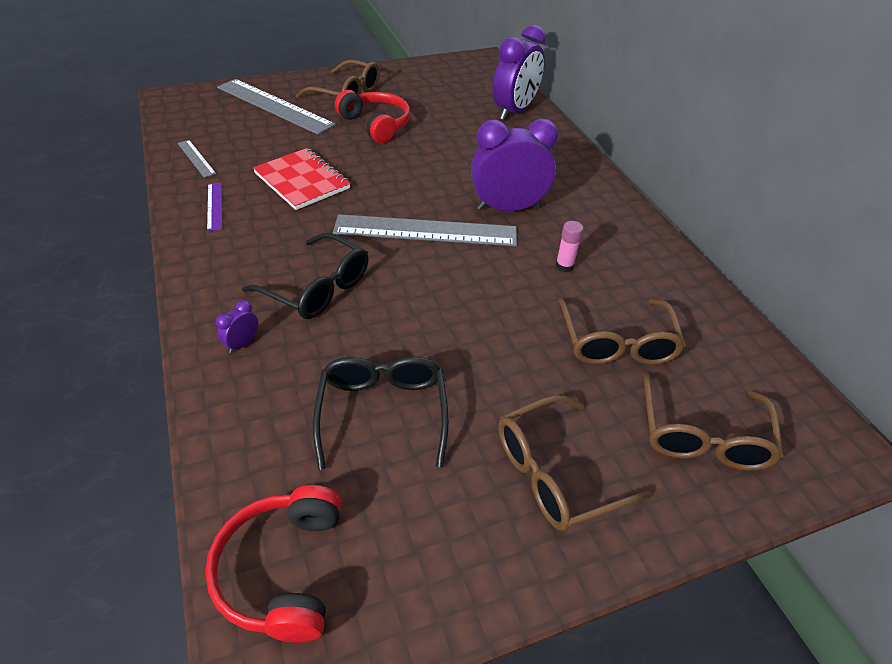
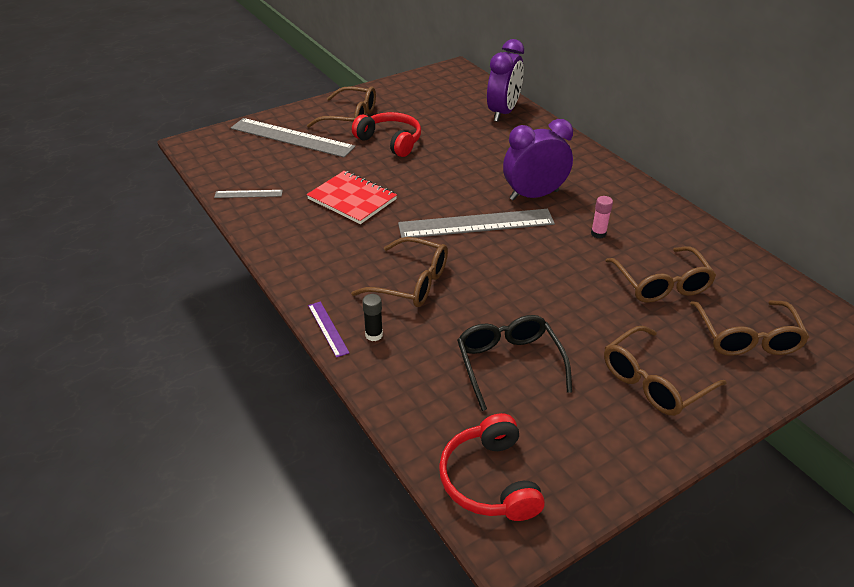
camera: 10 degrees left, 5 degrees down
(196, 158) = (248, 194): grey ruler -> grey ruler turned 45 degrees counterclockwise
(214, 206) = (288, 232): purple ruler -> purple ruler (328, 328)
(242, 344) = (374, 335): purple clock -> black glue stick
(317, 288) = (410, 283): black glasses -> brown glasses

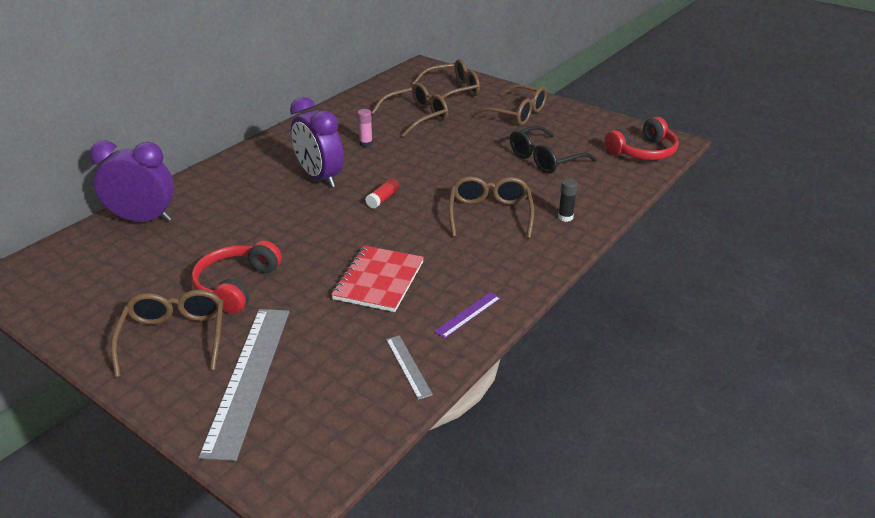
camera: 110 degrees left, 5 degrees down
(328, 328) = (578, 240): purple ruler -> purple ruler (468, 314)
(476, 224) = (383, 199): grey ruler -> red glue stick

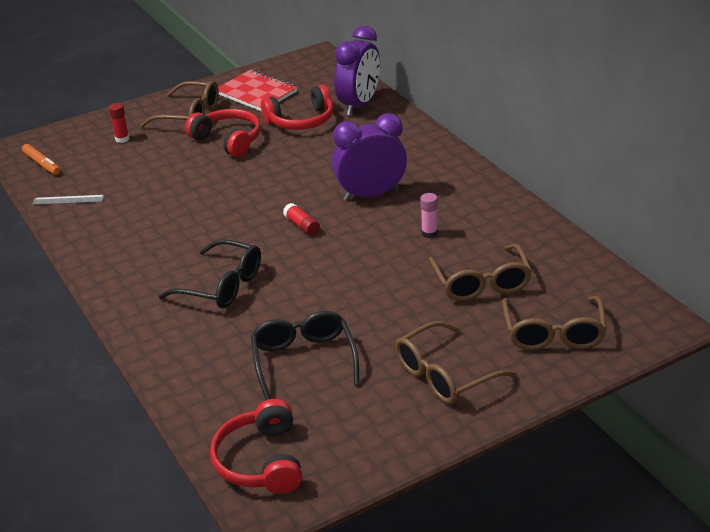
camera: 115 degrees right, 0 degrees up
(183, 247) = (301, 121): none -> red headphones
(249, 377) = (122, 139): grey ruler -> red glue stick
(334, 433) = (42, 164): none -> orange marker
(378, 280) = (176, 203): red notebook -> red notebook (256, 93)
(468, 314) = (93, 237): purple ruler -> none
(490, 214) = (221, 285): brown glasses -> black glasses
(565, 217) = (175, 335): black glue stick -> none

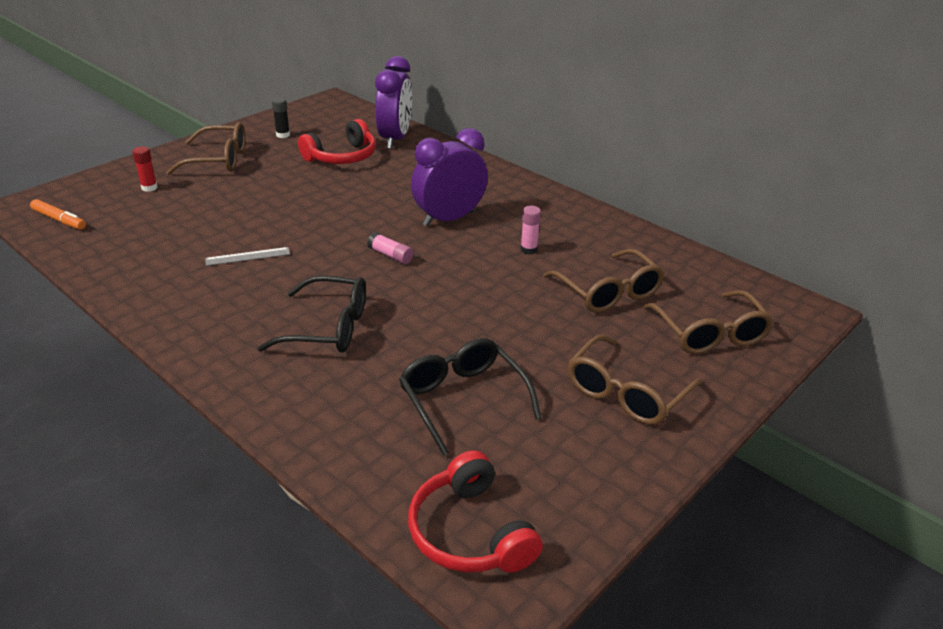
camera: 20 degrees left, 0 degrees up
(68, 200) = (104, 255): grey ruler -> grey ruler (247, 256)
(228, 140) = (271, 180): red headphones -> none
(256, 93) = (283, 135): red notebook -> black glue stick
(302, 226) = (390, 255): red glue stick -> pink glue stick

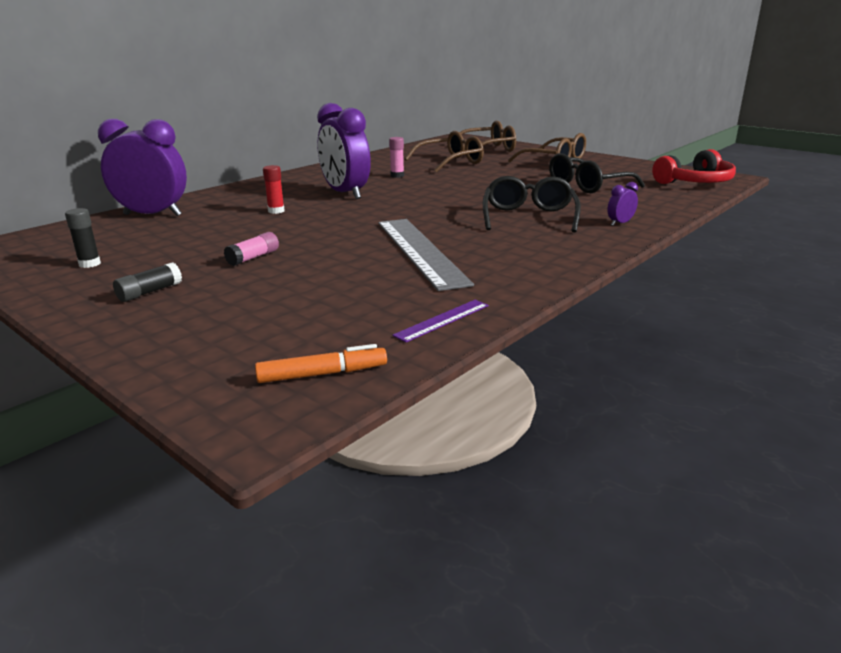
camera: 90 degrees left, 10 degrees down
(59, 220) = (322, 374): orange marker -> orange marker turned 45 degrees clockwise
(101, 260) = (442, 320): none -> purple ruler
(149, 188) = (226, 324): red glue stick -> red glue stick (276, 211)
(218, 160) = (149, 292): brown glasses -> black glue stick
(247, 256) = (420, 251): grey ruler -> grey ruler, size x2.21
(280, 392) = (620, 223): none -> purple clock
(342, 157) = (186, 232): red headphones -> none
(390, 255) = (411, 206): pink glue stick -> pink glue stick (253, 257)

